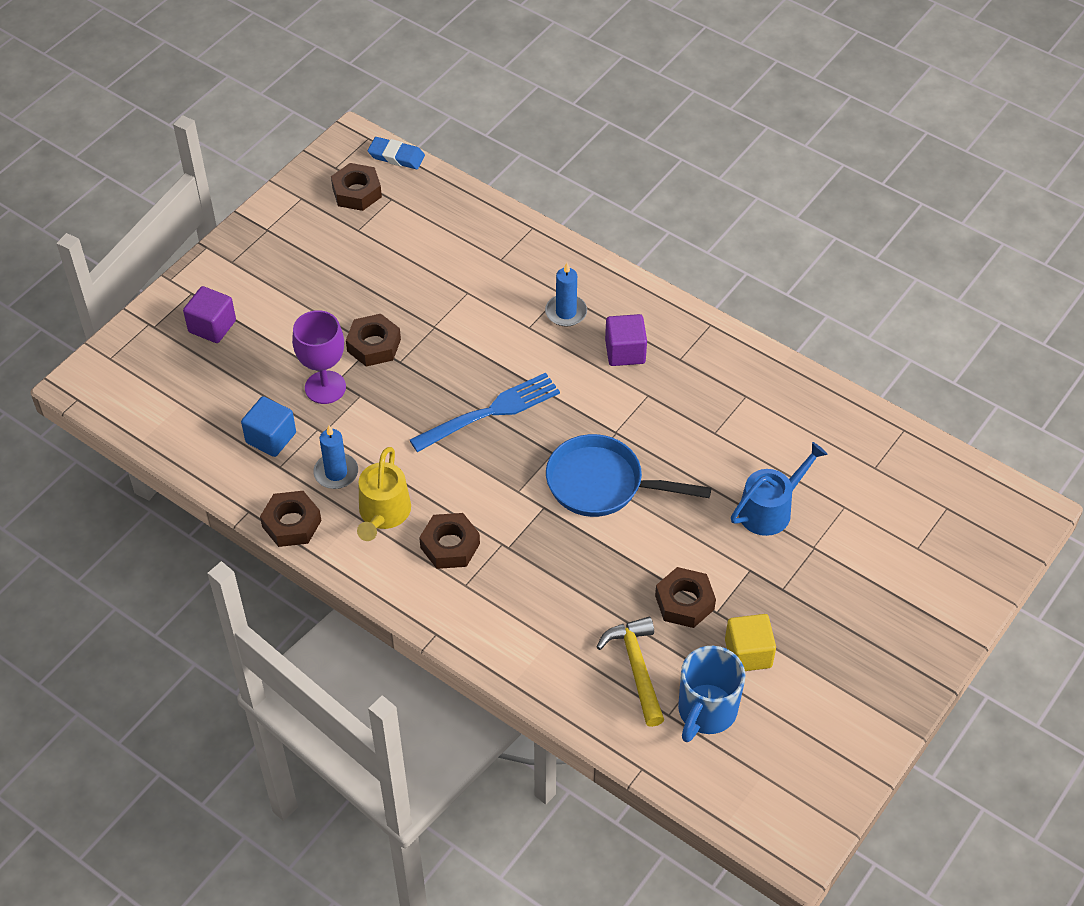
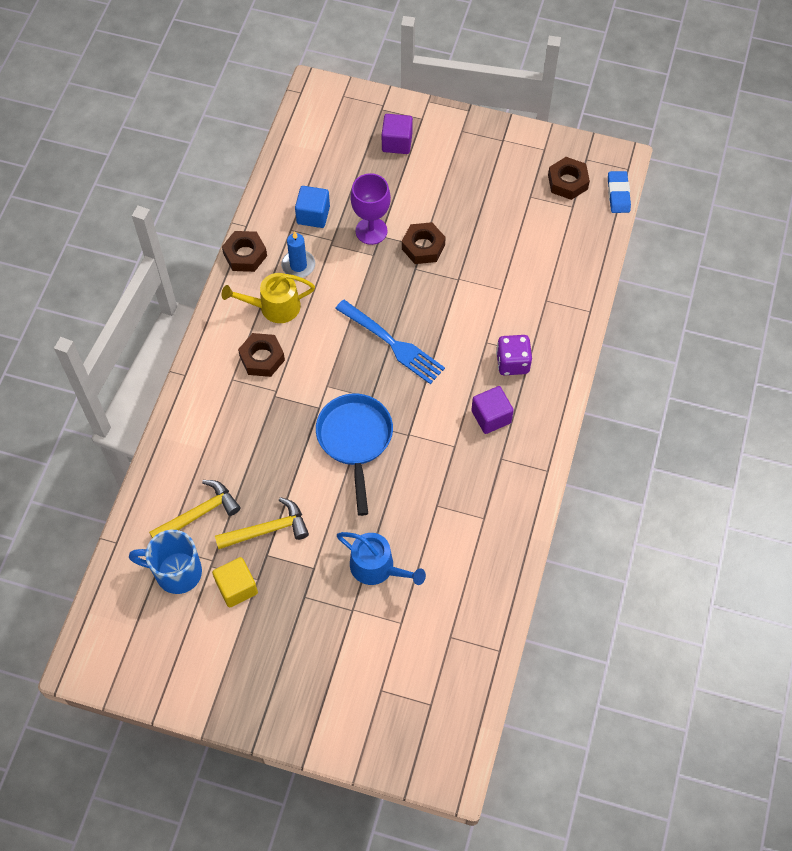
camera: 70 degrees right, 10 degrees up
(566, 312) = (512, 363): blue candle -> purple dice
(684, 602) = (267, 530): brown nut -> yellow hammer

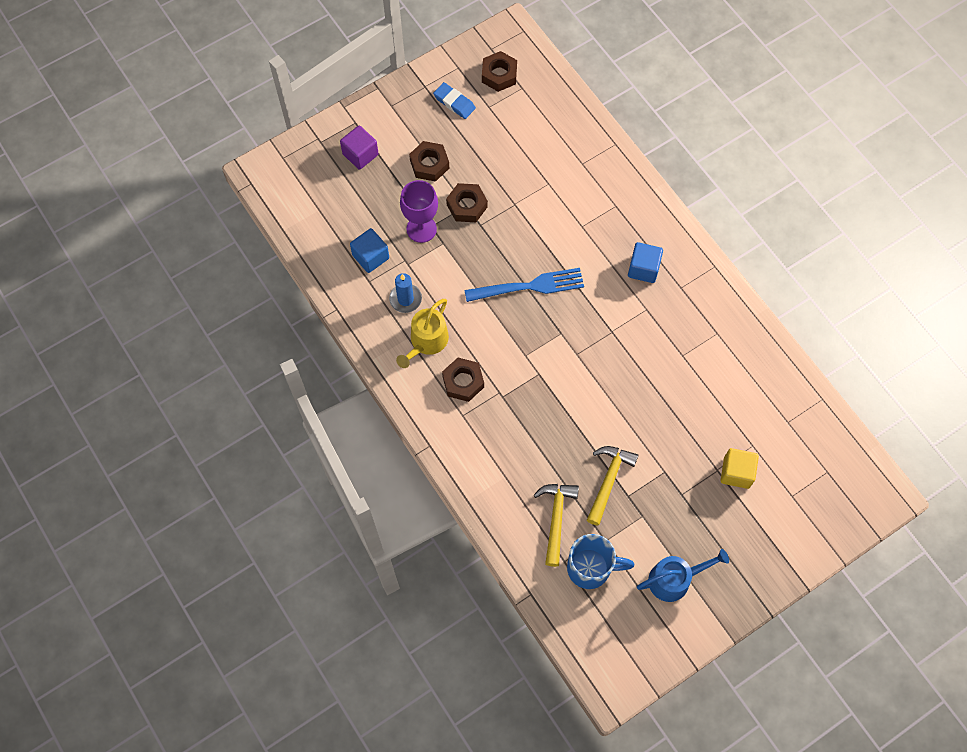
camera: 50 degrees left, 5 degrees up
(176, 572) = (591, 568): blue mug -> blue mug turned 135 degrees counterclockwise
(237, 587) = (637, 535): yellow cube -> yellow cube (736, 472)
(245, 255) = (362, 328): brown nut -> brown nut (429, 164)
(355, 440) = (586, 370): blue pan -> none
(377, 567) = (698, 429): blue watering can -> blue watering can (674, 579)
(491, 417) = (643, 269): purple cube -> blue cube
(512, 363) = (613, 222): purple dice -> none
(618, 194) = (538, 52): blue eraser -> blue eraser (454, 102)

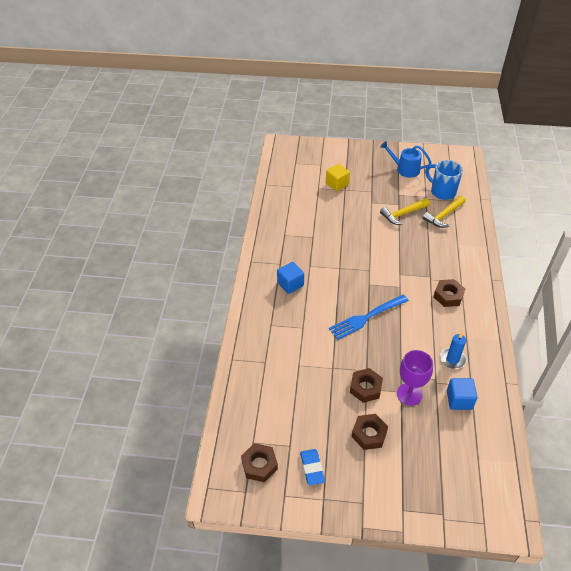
camera: 140 degrees left, 20 degrees down
(360, 154) = (416, 479): purple cube -> none
(426, 341) = (455, 328): yellow watering can -> none
(528, 286) = (367, 317): blue fork -> blue fork turned 60 degrees counterclockwise

